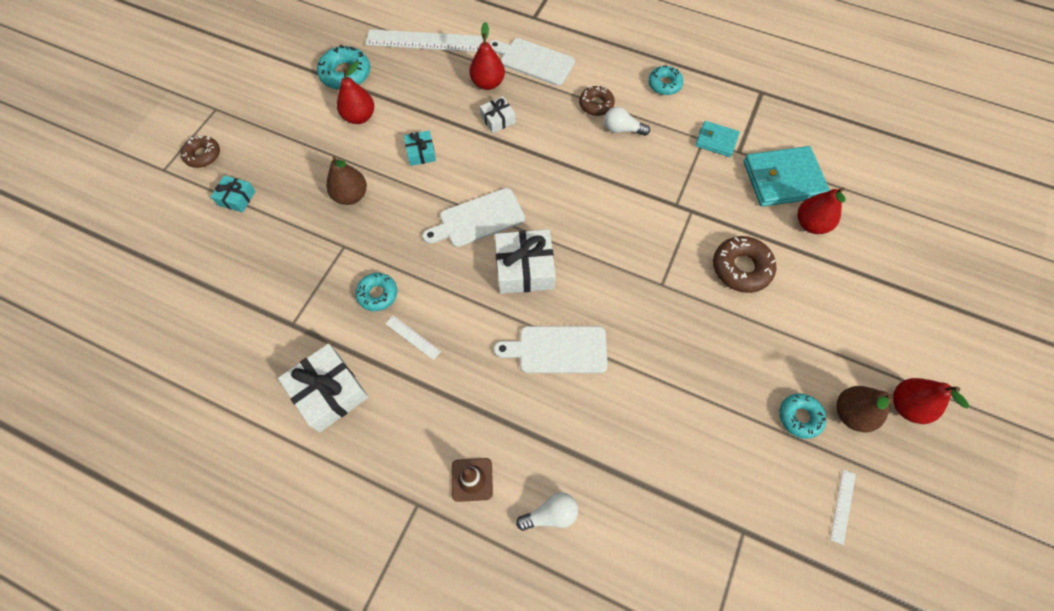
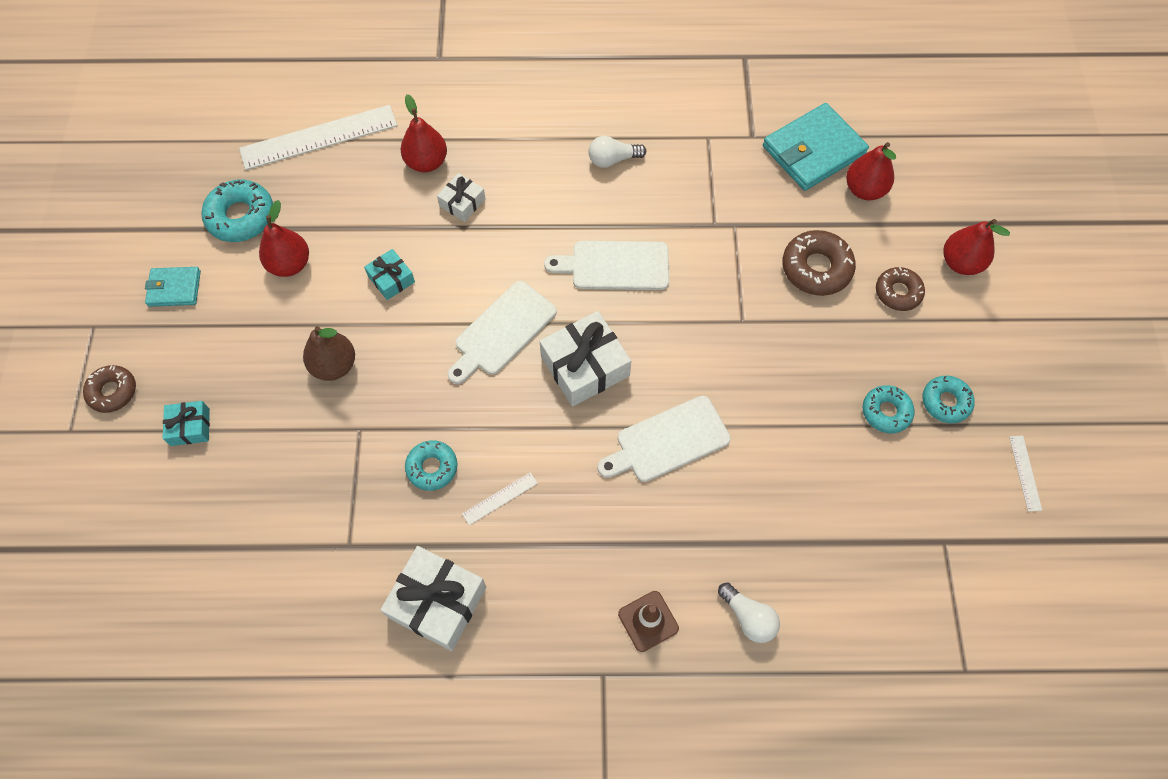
camera: 25 degrees left, 0 degrees up
(412, 337) = (500, 498): white ruler -> white ruler turned 45 degrees counterclockwise
(533, 61) = (467, 114): white cutting board -> white cutting board (614, 266)
(550, 514) = (748, 617): white light bulb -> white light bulb turned 90 degrees clockwise
(596, 104) = (568, 141): brown donut -> brown donut (898, 292)
(664, 84) = (634, 87): turquoise donut -> turquoise donut (886, 412)
(716, 141) = (722, 133): turquoise wallet -> turquoise wallet (174, 288)
(851, 413) = (992, 376): brown pear -> none
(906, 405) = (1040, 344): red pear -> red pear (961, 263)

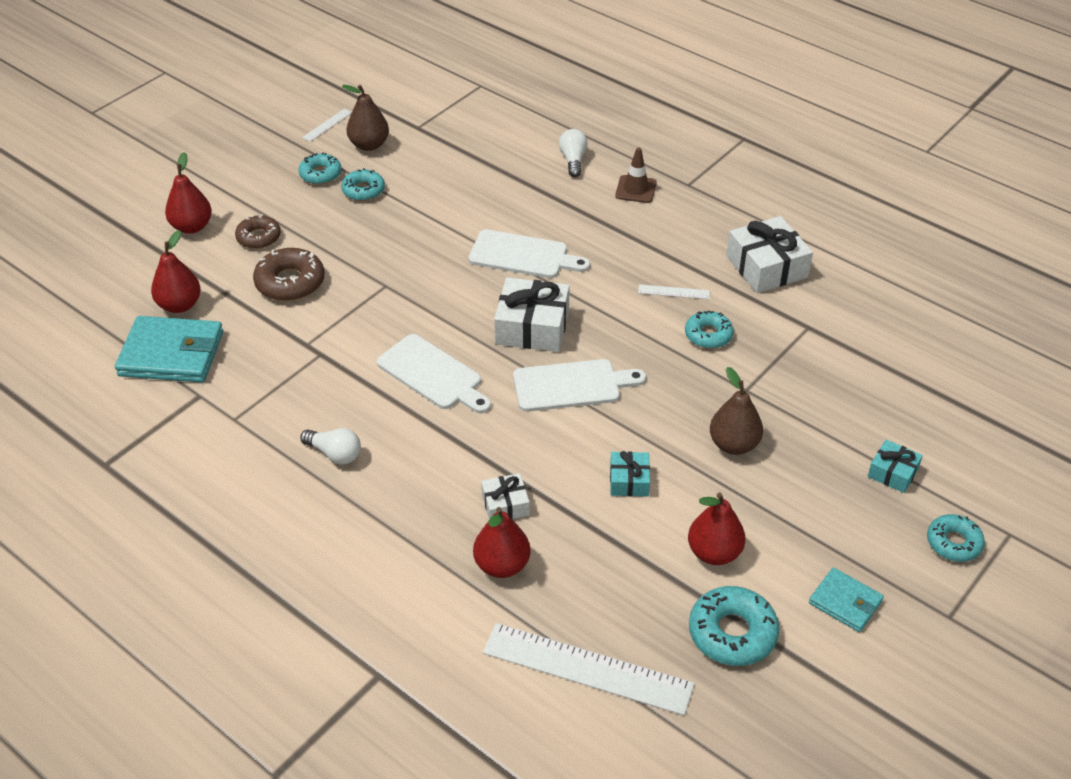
camera: 140 degrees left, 20 degrees down
(113, 391) = (953, 543): brown donut -> turquoise donut
(955, 476) = (369, 145): none -> brown pear

